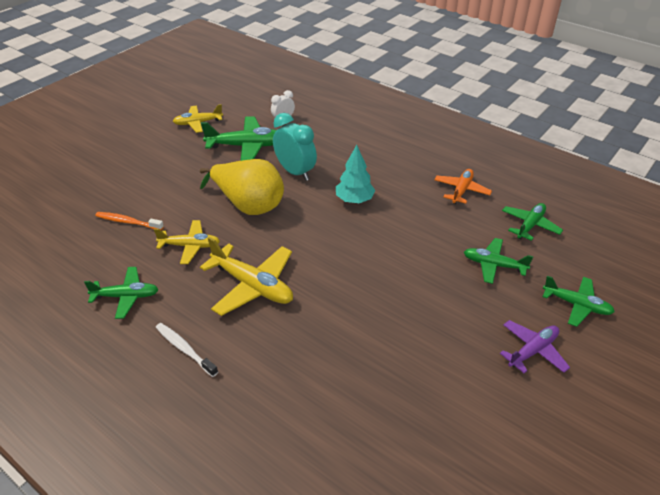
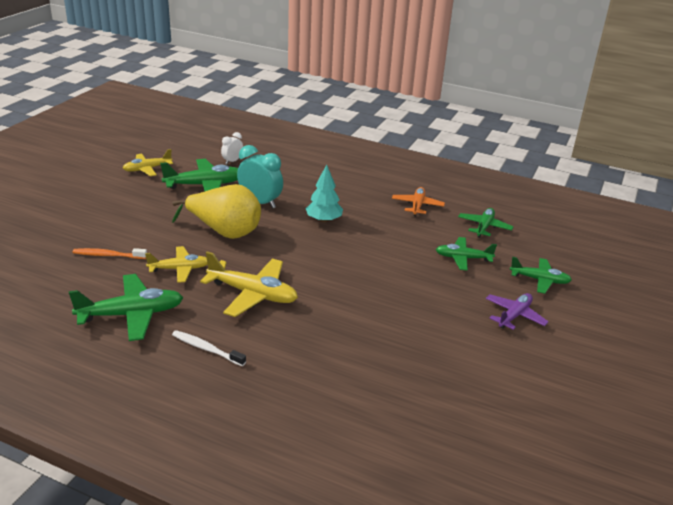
camera: 15 degrees left, 10 degrees down
(126, 296) = (131, 315): green plane -> green plane, size x1.57

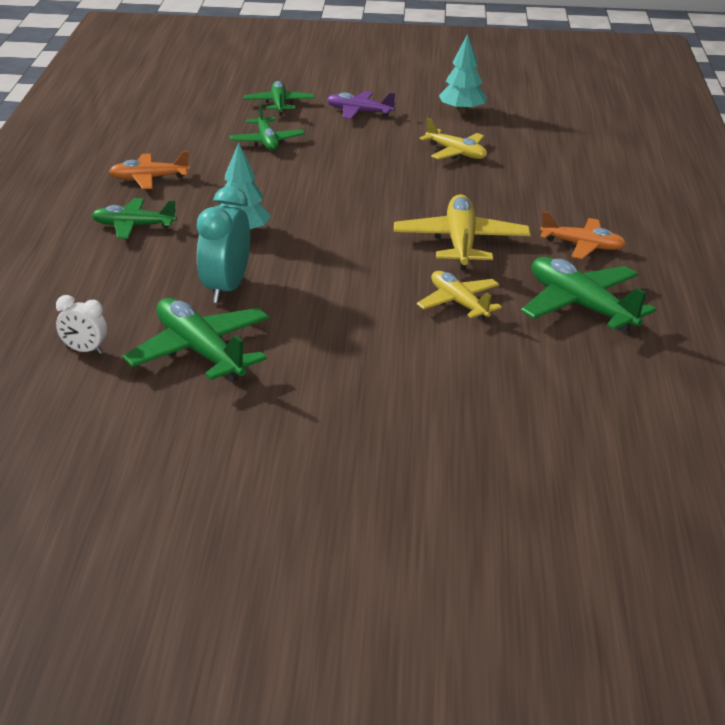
camera: 110 degrees left, 0 degrees up
(108, 255) = (482, 368): orange toothbrush -> none
(147, 169) = (174, 432): yellow plane -> yellow plane (456, 153)
(206, 349) = (582, 246): white toothbrush -> orange plane
(224, 232) = (337, 296): yellow pear -> none
(484, 227) = (179, 136): green plane -> green plane (133, 226)
(503, 377) = (462, 112): none -> turquoise tree

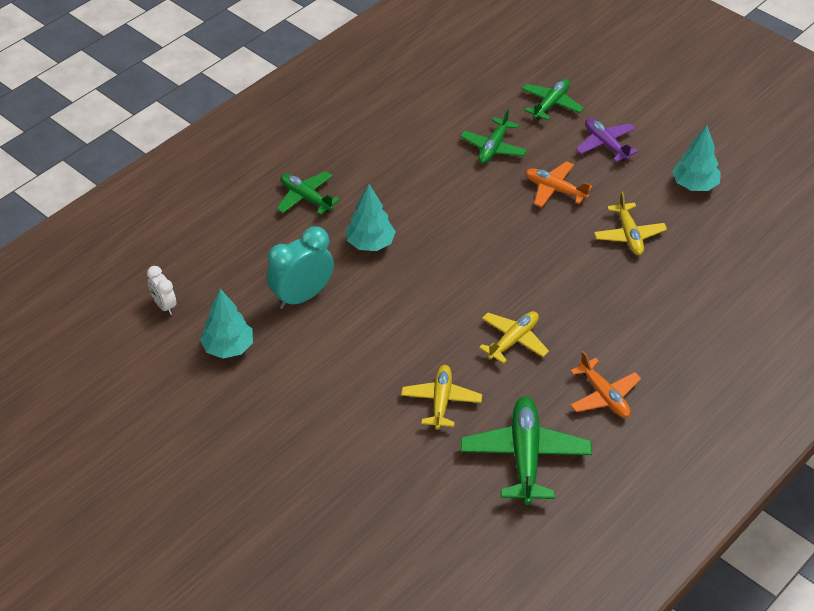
camera: 40 degrees right, 15 degrees up
(149, 178) = (366, 149): orange plane -> orange plane (555, 190)
(200, 352) = (228, 348): green plane -> turquoise tree
(461, 243) = (513, 340): yellow plane -> yellow plane, size x0.64

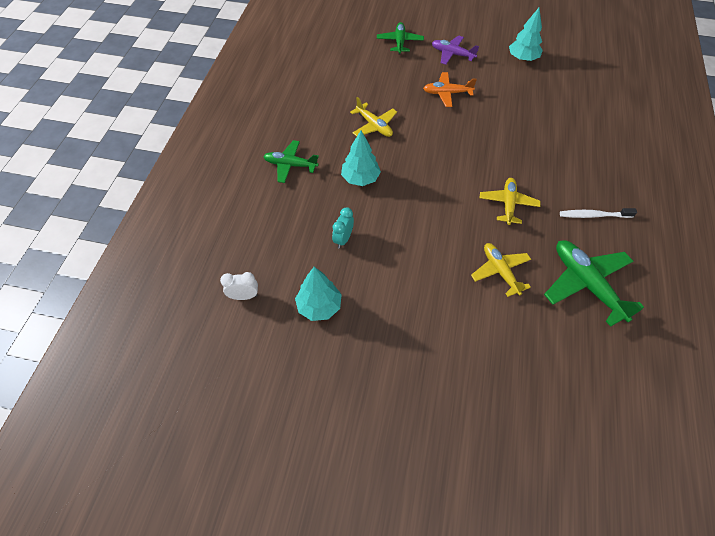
camera: 30 degrees left, 10 degrees up
(164, 306) = (244, 296): white clock -> white clock turned 150 degrees clockwise
(302, 296) = (343, 239): turquoise clock -> turquoise clock, size x0.55
(493, 147) = (387, 82): green plane -> none
(604, 396) = (594, 215): orange plane -> white toothbrush
(629, 235) = (514, 104): yellow plane -> yellow plane (374, 126)

